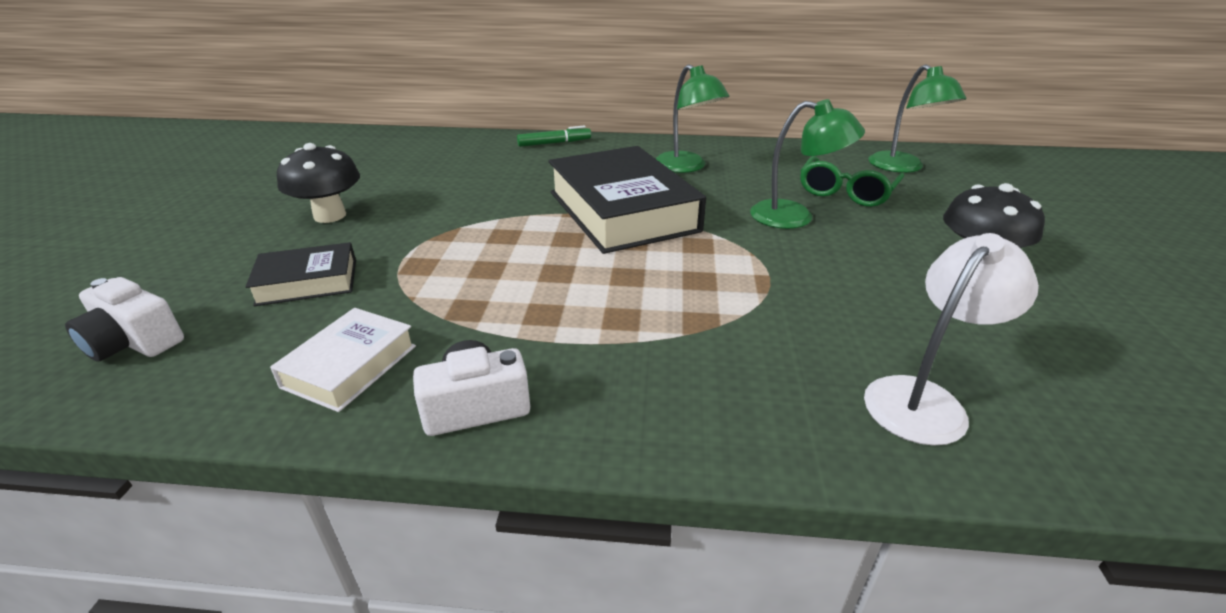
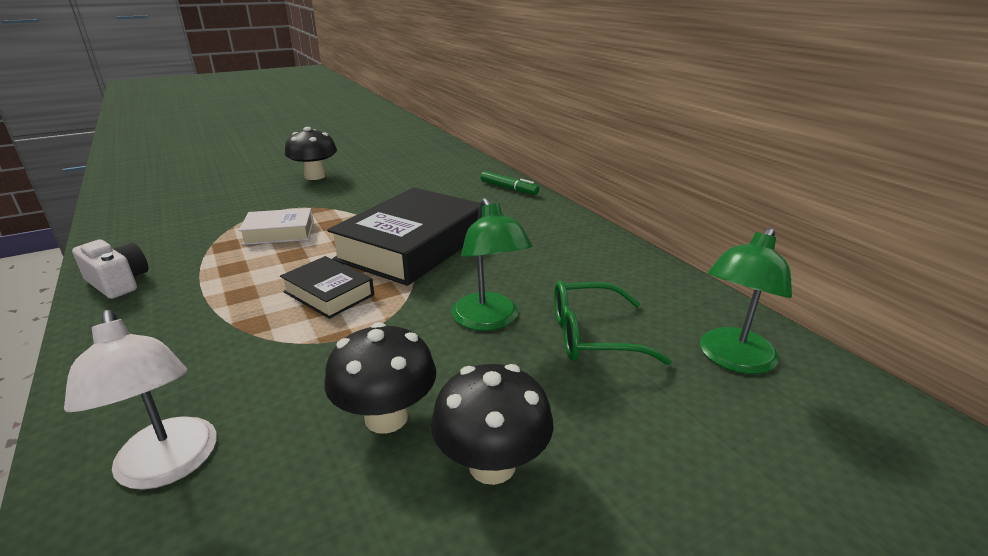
camera: 55 degrees right, 5 degrees down
(134, 342) = (156, 192): white camera -> none
(307, 282) = (233, 200): black book -> black book (328, 293)
(350, 366) = (150, 239): white book -> white book (279, 233)
(686, 167) = (536, 244): green lamp -> none
(904, 287) = (386, 417): none -> black mushroom
(924, 399) = (169, 466): white lamp -> white lamp turned 45 degrees clockwise

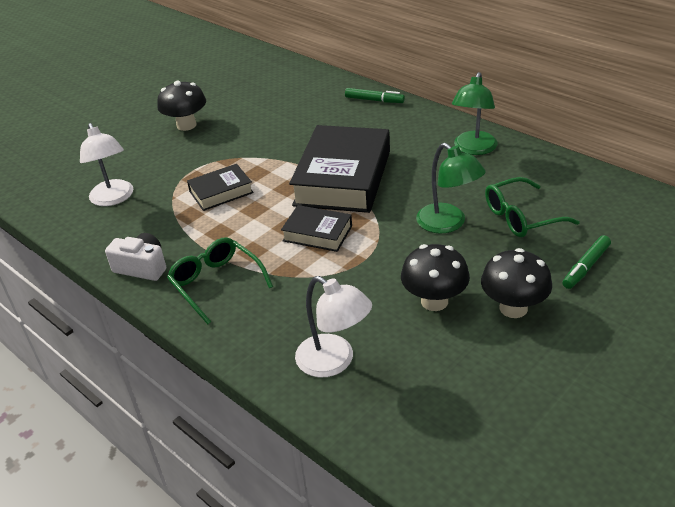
camera: 15 degrees left, 10 degrees up
(163, 318) = (216, 283): none -> green glasses
(180, 217) = (114, 198): none -> white lamp
(279, 233) = (221, 192): white book -> black book
(649, 431) = (586, 267): none -> green marker
(732, 359) = (612, 211): green lamp -> green lamp (473, 149)

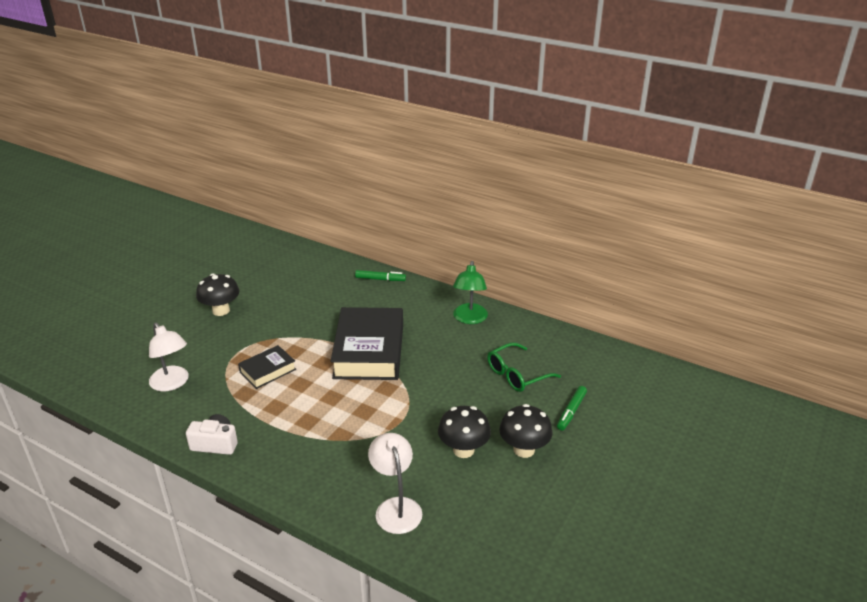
camera: 15 degrees left, 5 degrees down
(216, 283) = (284, 452): green glasses -> none
(317, 233) = (358, 401): black book -> none
(334, 362) = (396, 507): white lamp -> white lamp turned 135 degrees counterclockwise
(448, 224) = (461, 385): green lamp -> none

